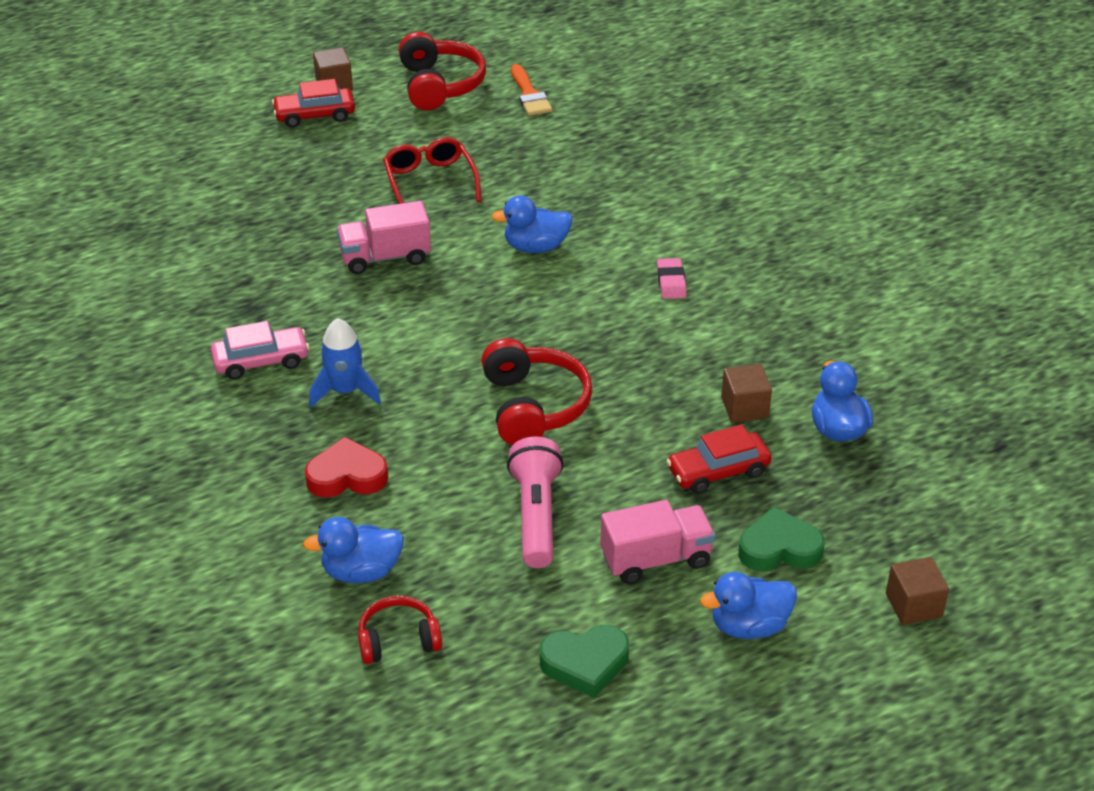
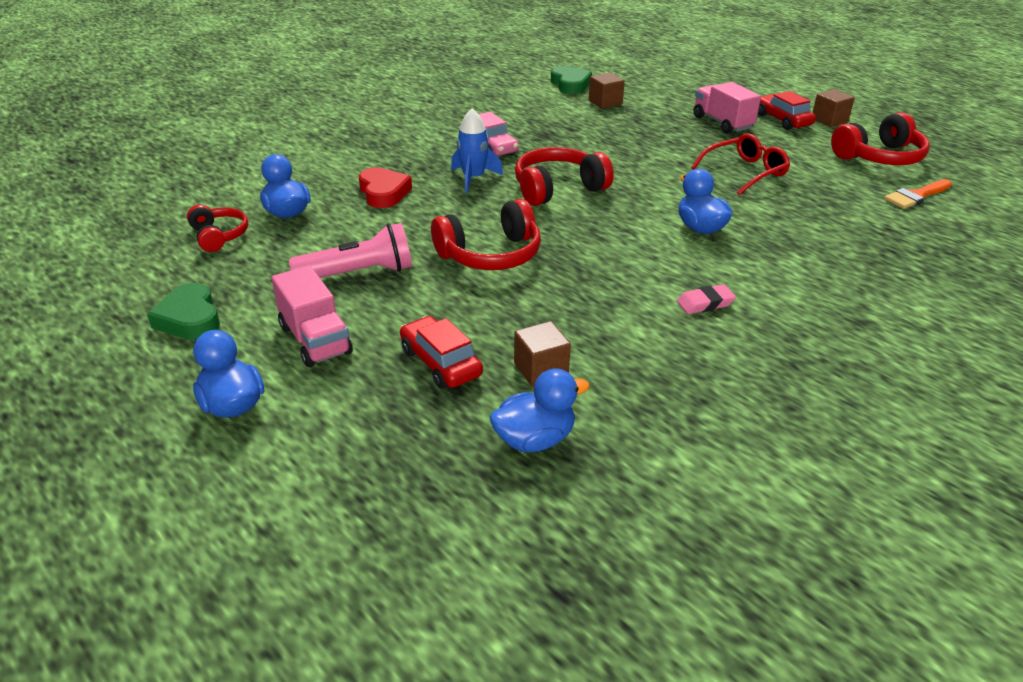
camera: 75 degrees right, 5 degrees down
(385, 257) = (635, 169): pink truck -> pink truck (722, 123)
(404, 327) = (558, 189): none -> red headphones
(779, 548) = (340, 414): green heart -> green heart (570, 85)
(913, 605) = (264, 526): brown cube -> brown cube (605, 102)

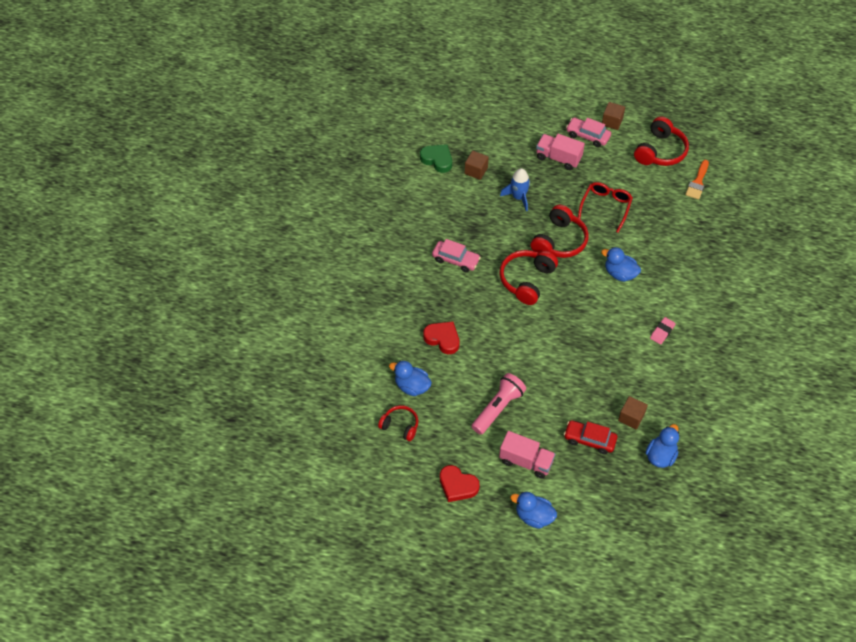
camera: 35 degrees left, 20 degrees up
(190, 319) = (457, 486): green heart -> red heart
(473, 178) = (476, 297): blue rocket -> blue rocket (518, 197)
(490, 255) = (544, 356): red headphones -> red headphones (559, 241)
(782, 120) = (587, 136): red car -> pink car

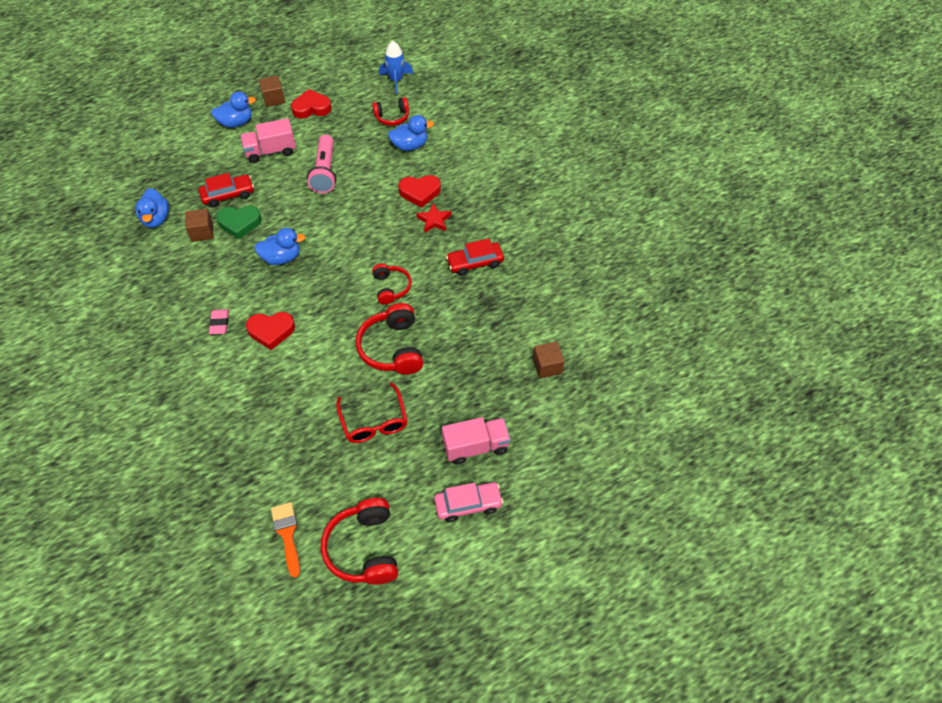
camera: 140 degrees right, 0 degrees up
(437, 160) = (598, 350): green heart -> green heart (239, 223)
(453, 309) = (434, 220): none -> red star
(455, 260) = (475, 263): pink car -> red car
(518, 197) = (476, 367): blue rocket -> blue rocket (396, 80)
(526, 280) = (391, 287): red headphones -> red headphones, size x0.61
(612, 121) = (456, 550): brown cube -> brown cube (273, 98)
(620, 273) = (303, 355): blue duck -> blue duck (282, 257)
(630, 303) = (271, 331): none -> red heart

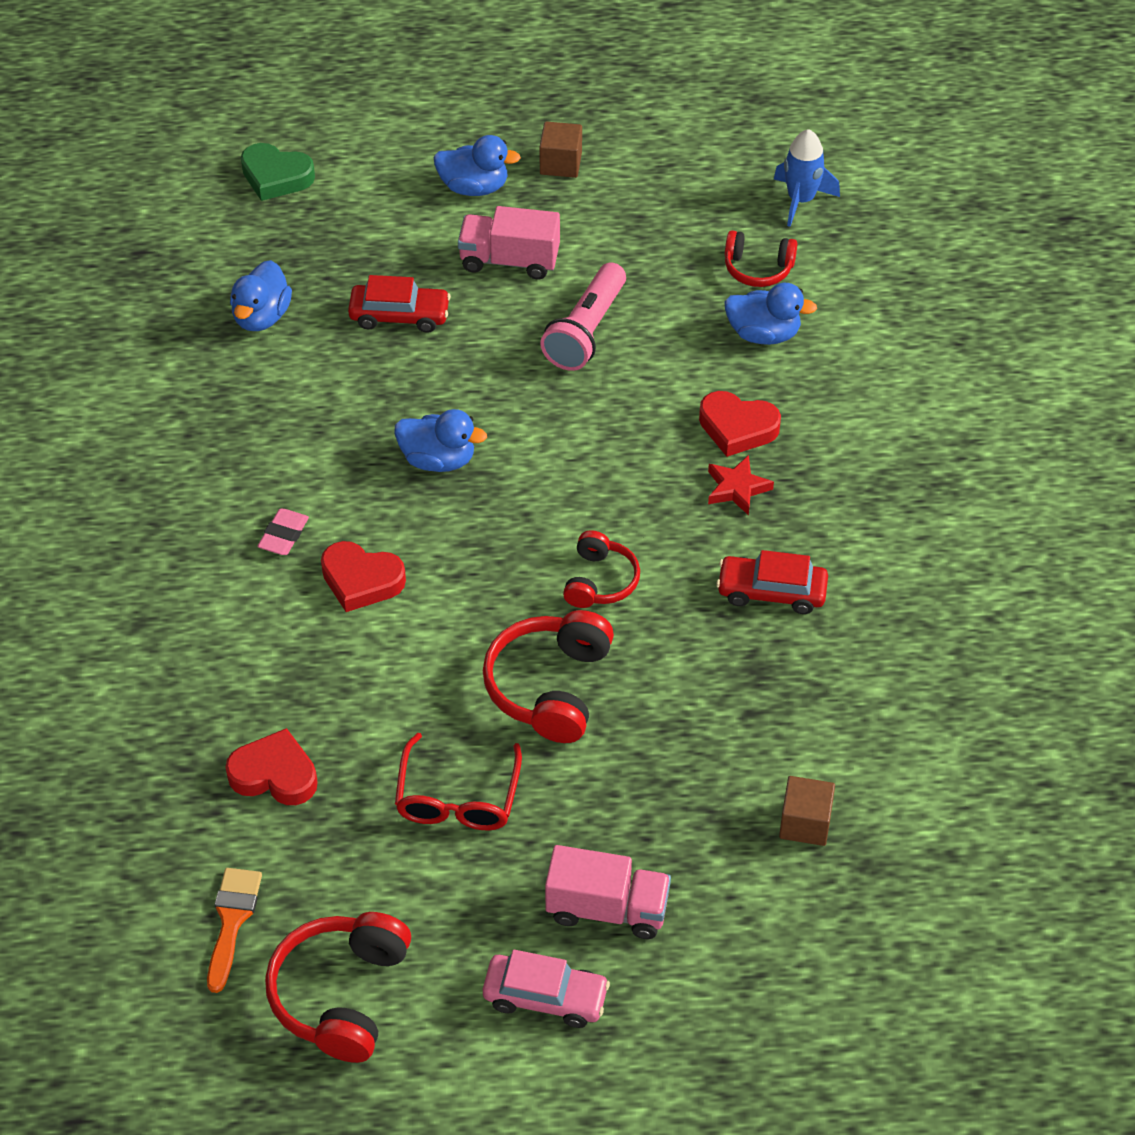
camera: 25 degrees right, 5 degrees down
(202, 232) = (326, 367): brown cube -> none
(239, 223) = (396, 373): green heart -> green heart (276, 176)
(311, 108) = (620, 203): red heart -> red heart (274, 774)

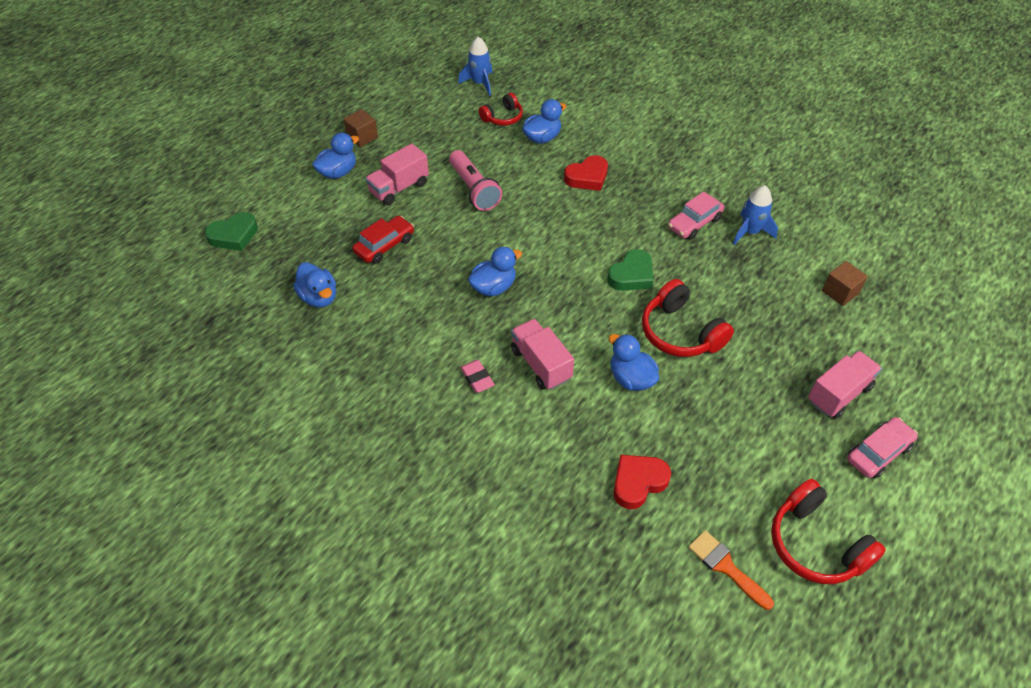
camera: 50 degrees left, 0 degrees up
(361, 580) = (541, 364): red heart -> pink truck
(424, 680) = (631, 378): none -> blue duck
(457, 798) = (721, 411): red glasses -> none
(600, 581) = (631, 275): red headphones -> green heart
(737, 488) = (622, 198): red star -> none
(771, 592) = (694, 223): red car -> pink car
(820, 662) = (750, 232): none -> blue rocket

